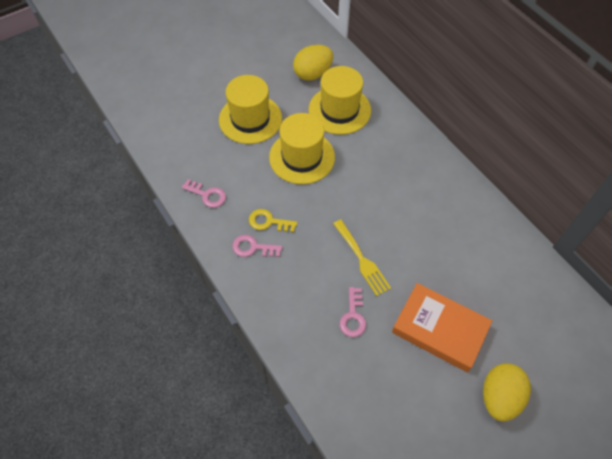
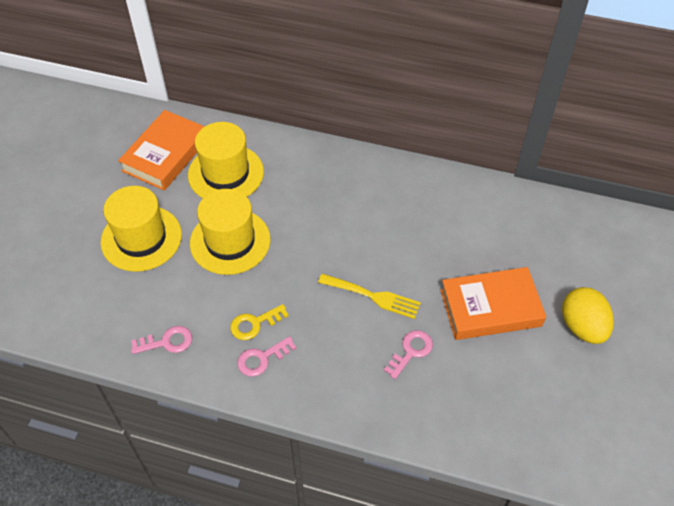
camera: 40 degrees left, 5 degrees down
(313, 74) = (166, 154): yellow egg -> orange book
(353, 316) = (411, 351): pink key -> pink key turned 105 degrees counterclockwise

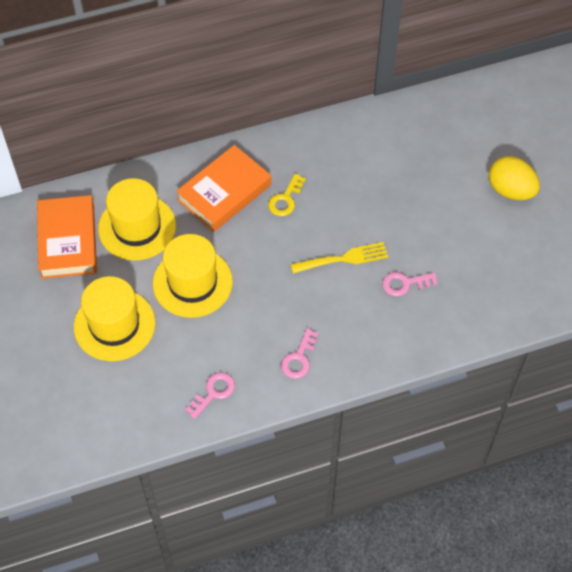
camera: 35 degrees left, 5 degrees up
(254, 324) = (270, 336): yellow key -> yellow key (285, 199)
(411, 351) = (405, 283): pink key -> pink key turned 105 degrees counterclockwise
(490, 308) = (436, 215): orange book -> orange book (224, 192)

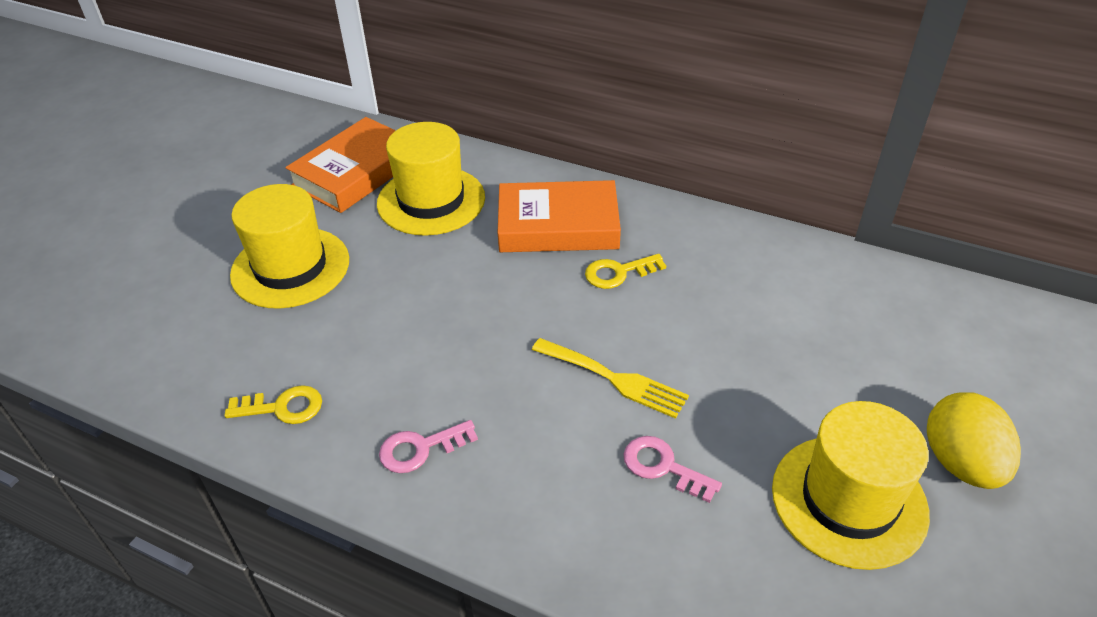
camera: 45 degrees right, 15 degrees down
(192, 282) = (414, 283): yellow hat -> yellow hat (849, 500)
(213, 393) = (283, 407): pink key -> yellow key

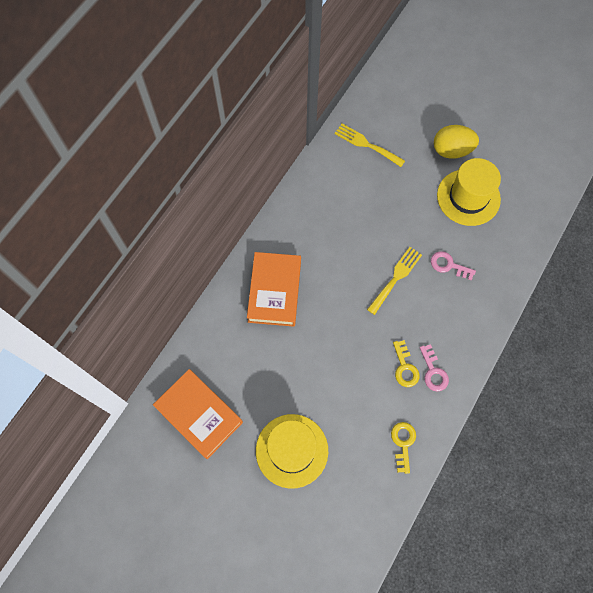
camera: 85 degrees left, 25 degrees up
(431, 200) = (238, 365): yellow hat -> none
(618, 273) = (319, 264): yellow key -> yellow key (405, 367)
(663, 467) = (448, 265): pink key -> pink key turned 75 degrees clockwise
(898, 317) = (366, 144): none -> yellow fork

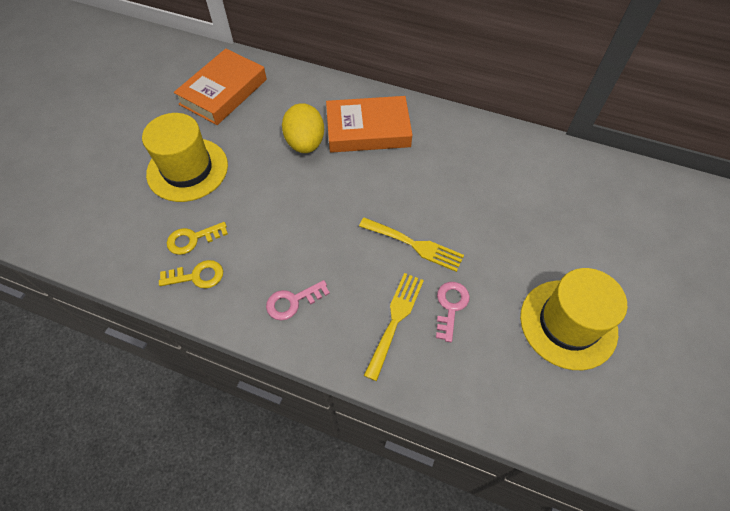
camera: 80 degrees right, 10 degrees down
(366, 144) = (596, 191): yellow fork -> yellow fork (395, 320)
(405, 367) = (294, 268): yellow key -> yellow key (192, 239)
(451, 150) = (636, 294): yellow egg -> yellow egg (305, 143)

